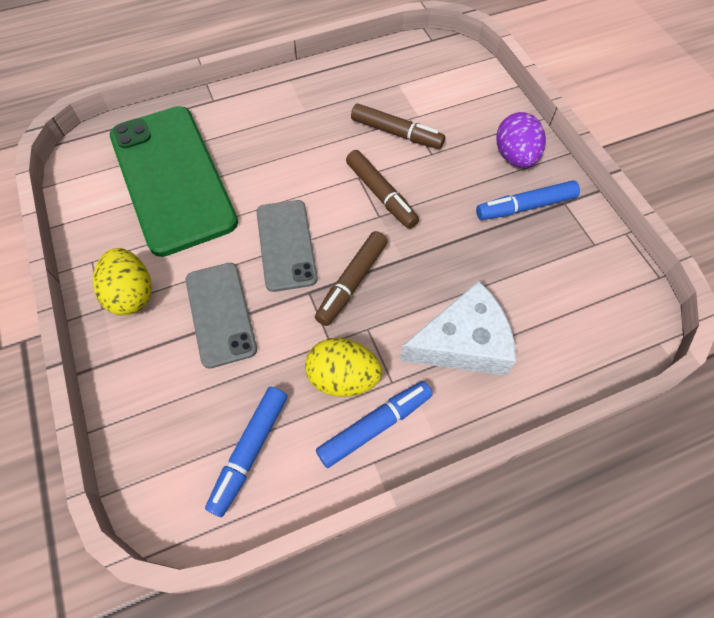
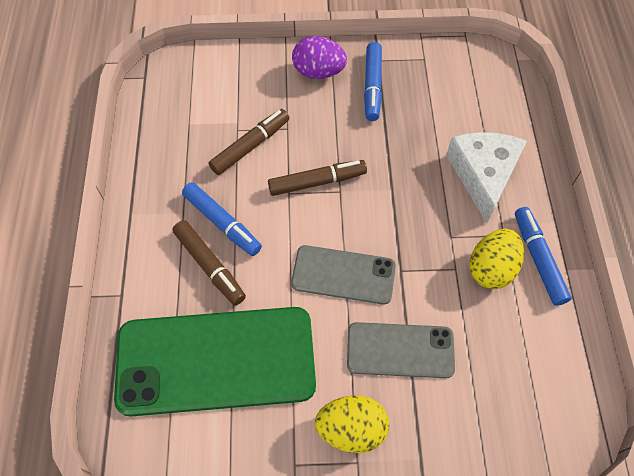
camera: 70 degrees left, 0 degrees up
(249, 451) = (539, 358): blue marker -> blue marker (222, 223)
(352, 282) = (402, 234): brown marker -> brown marker (209, 266)

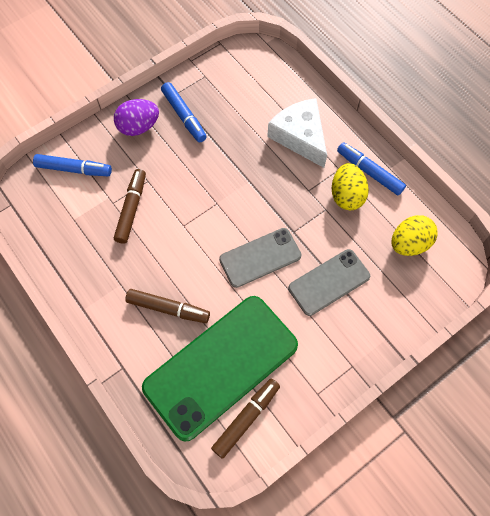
camera: 35 degrees left, 5 degrees up
(222, 223) = (154, 274): blue marker -> blue marker (74, 169)
(317, 182) = (197, 206): brown marker -> brown marker (246, 418)
(351, 429) = (335, 349): yellow egg -> yellow egg (409, 243)

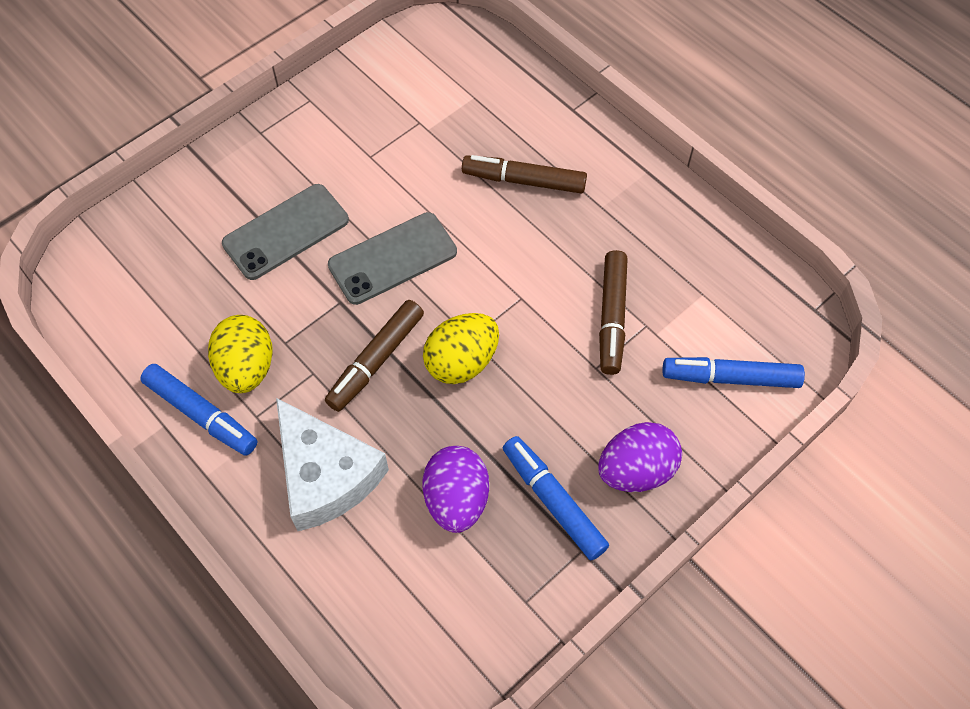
camera: 175 degrees right, 5 degrees down
(221, 366) = (440, 120): green phone -> none
(233, 120) = (456, 499): none -> purple egg
(246, 418) = (402, 69): brown marker -> brown marker (376, 360)
(409, 243) = (152, 297): yellow egg -> yellow egg (461, 362)

